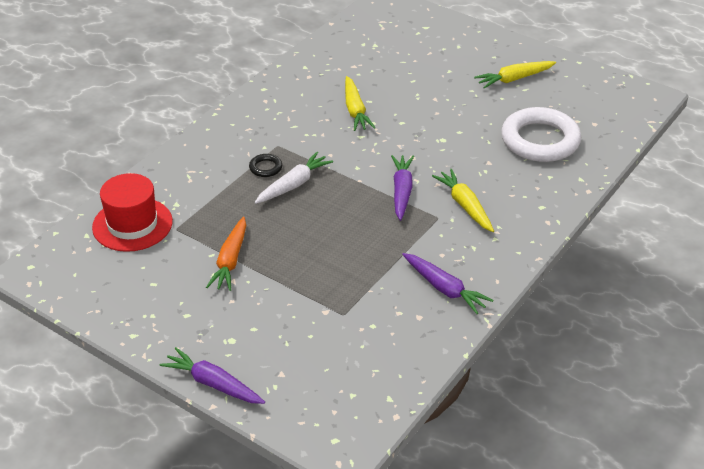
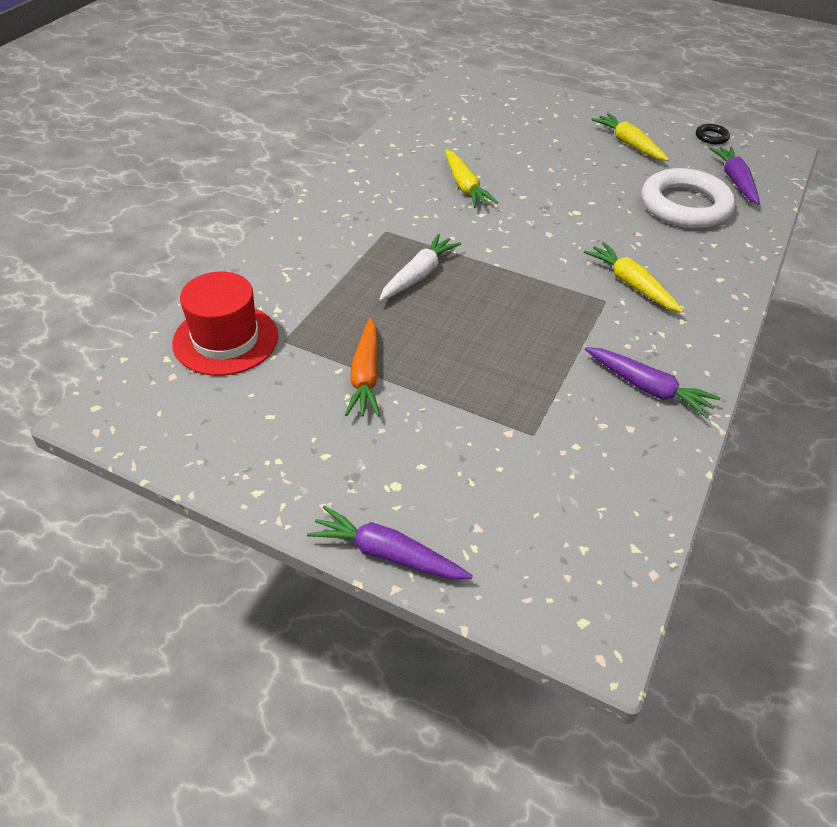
camera: 10 degrees left, 5 degrees up
(265, 168) = (378, 257): black ring -> black ring (711, 137)
(402, 191) = (551, 273): purple carrot -> purple carrot (735, 181)
(514, 79) = (629, 144): yellow carrot -> yellow carrot turned 90 degrees clockwise

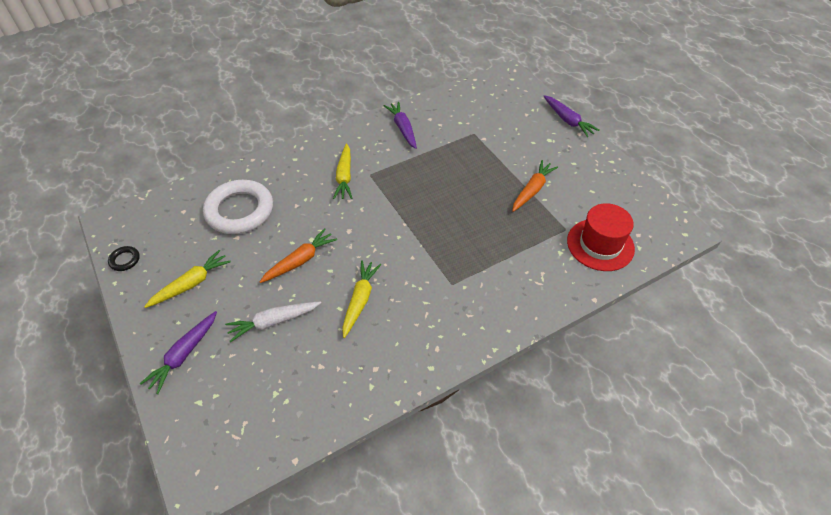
camera: 145 degrees left, 5 degrees up
(418, 275) = (458, 237): white carrot -> white carrot (273, 322)
(561, 192) = (300, 261): none -> orange carrot
(629, 144) = (191, 284): yellow carrot -> yellow carrot turned 135 degrees counterclockwise
(735, 181) = (179, 214): purple carrot -> purple carrot (184, 355)

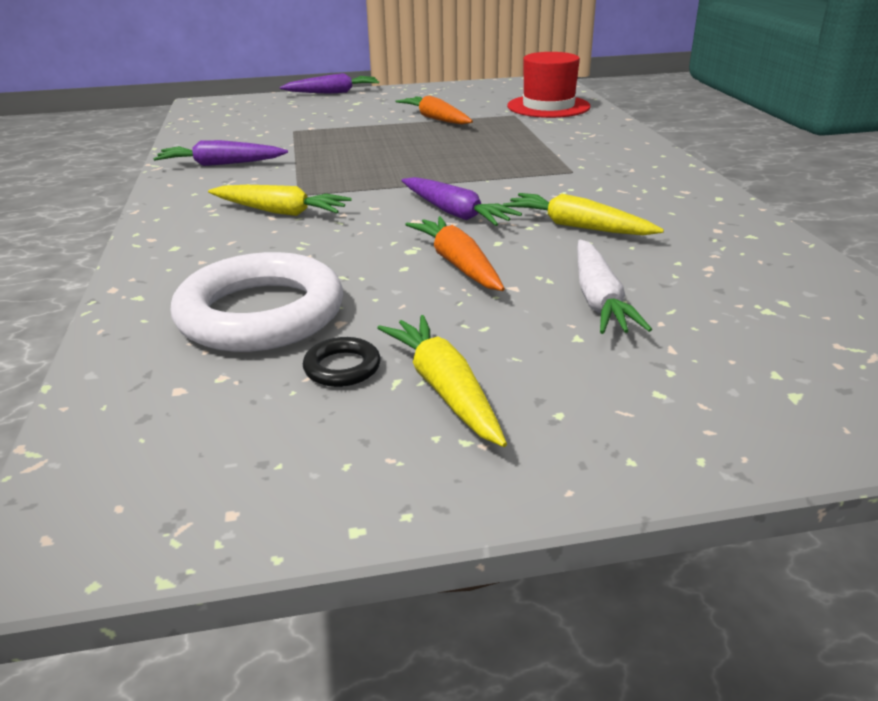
camera: 70 degrees left, 20 degrees down
(125, 260) = (276, 505): black ring -> black ring (342, 367)
(184, 355) = (661, 409): purple carrot -> purple carrot (455, 213)

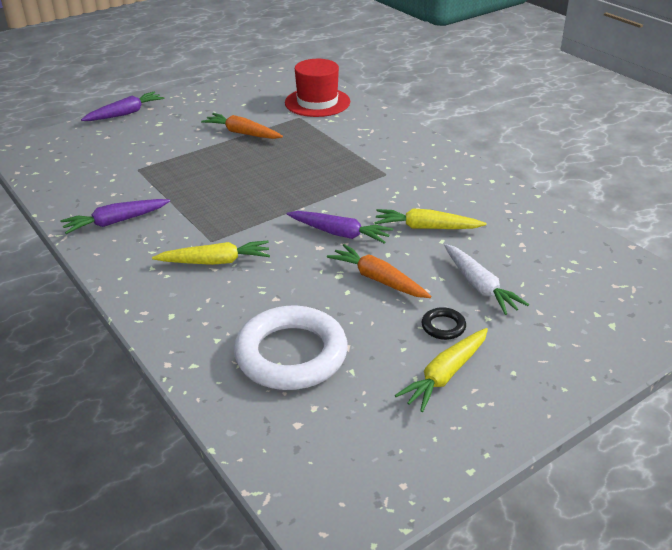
camera: 25 degrees left, 5 degrees up
(342, 367) = (378, 378): black ring -> black ring (443, 326)
(444, 389) = (445, 375): yellow carrot -> yellow carrot turned 90 degrees counterclockwise

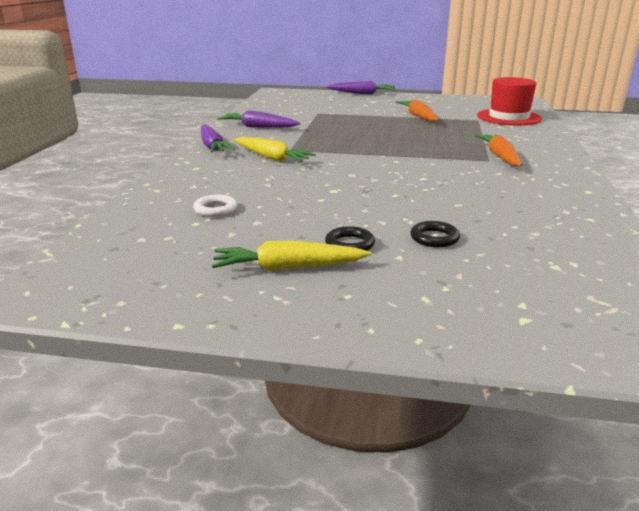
camera: 45 degrees right, 10 degrees down
(291, 354) = (215, 209): white ring -> white ring, size x0.41
(339, 233) = (381, 173): purple carrot -> purple carrot (212, 146)
(378, 279) = (357, 202): orange carrot -> orange carrot (500, 157)
(426, 228) = (460, 194): yellow carrot -> none
(479, 286) = (434, 238): white carrot -> black ring

